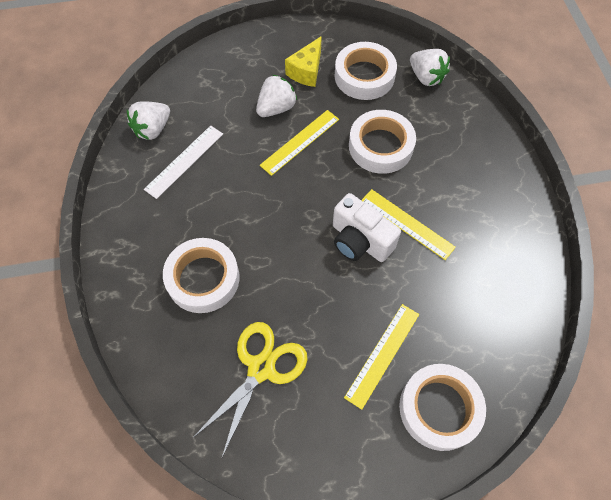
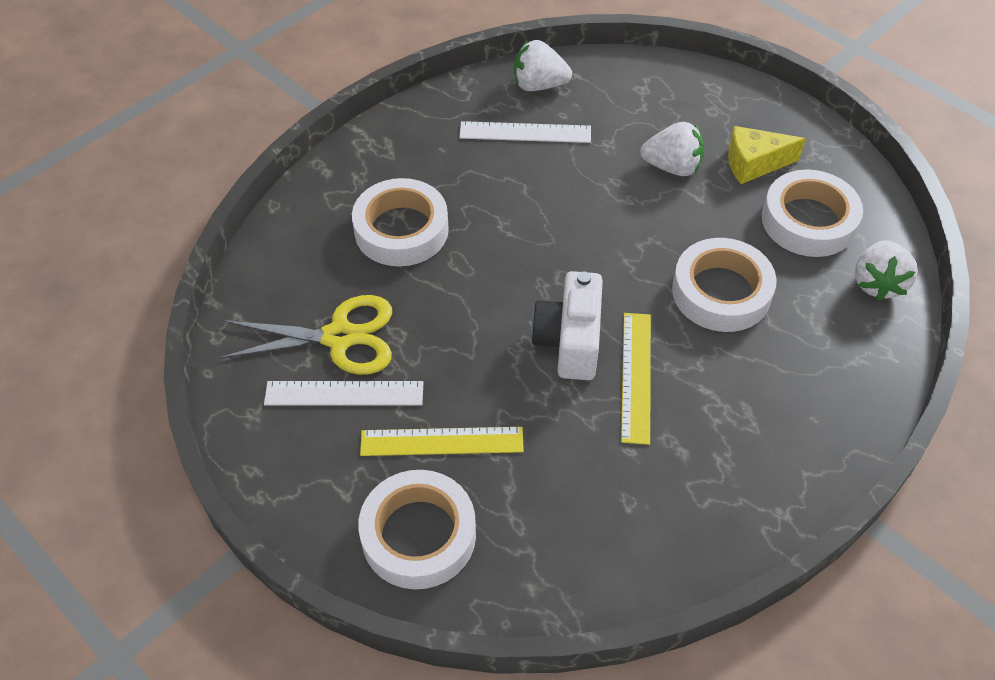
camera: 55 degrees right, 10 degrees down
(300, 142) = (648, 213): yellow ruler -> none
(307, 391) = (344, 393): none -> white ruler

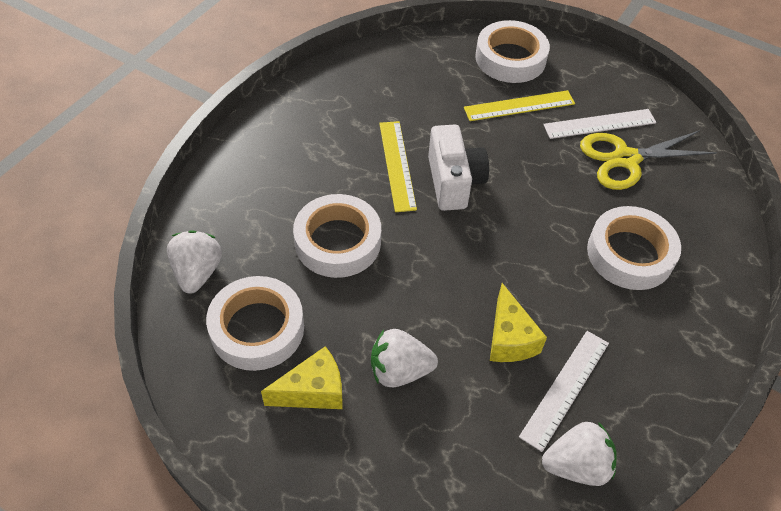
camera: 165 degrees right, 0 degrees up
(525, 132) = (565, 388): white ruler -> white ruler turned 45 degrees counterclockwise
(561, 176) = (509, 338): none -> yellow cheese

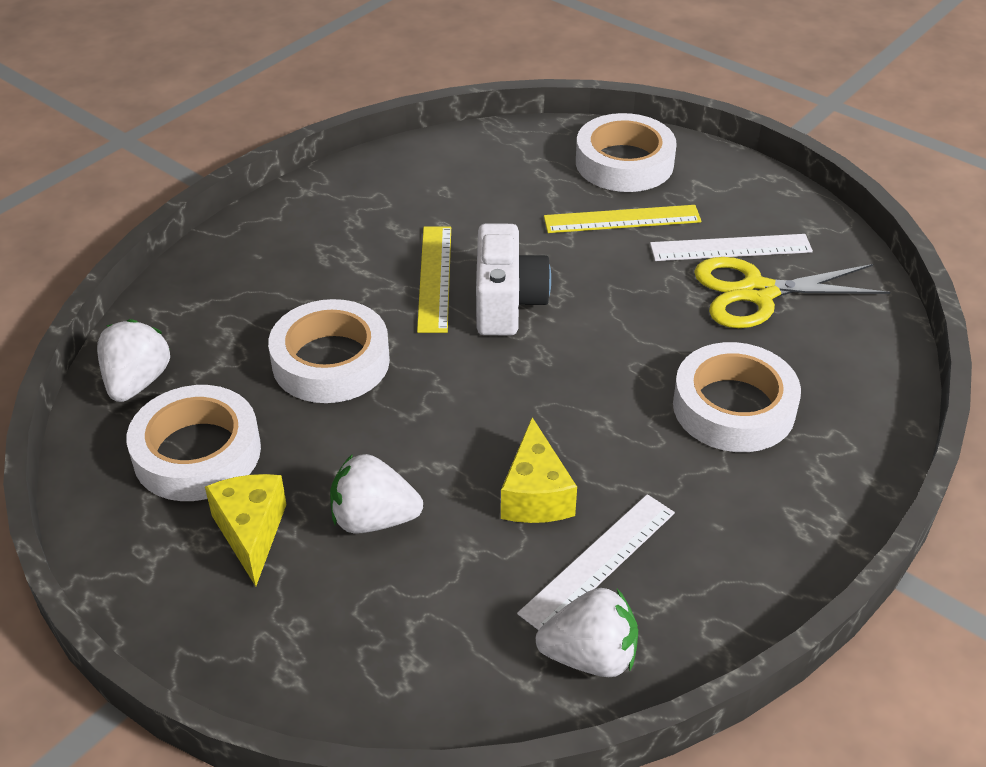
camera: 10 degrees right, 10 degrees down
(313, 391) = (251, 532): yellow cheese -> yellow cheese turned 90 degrees counterclockwise

